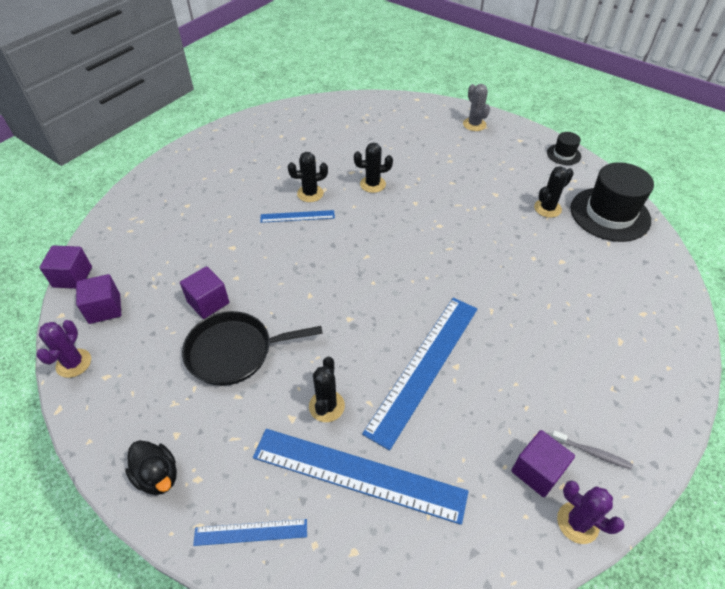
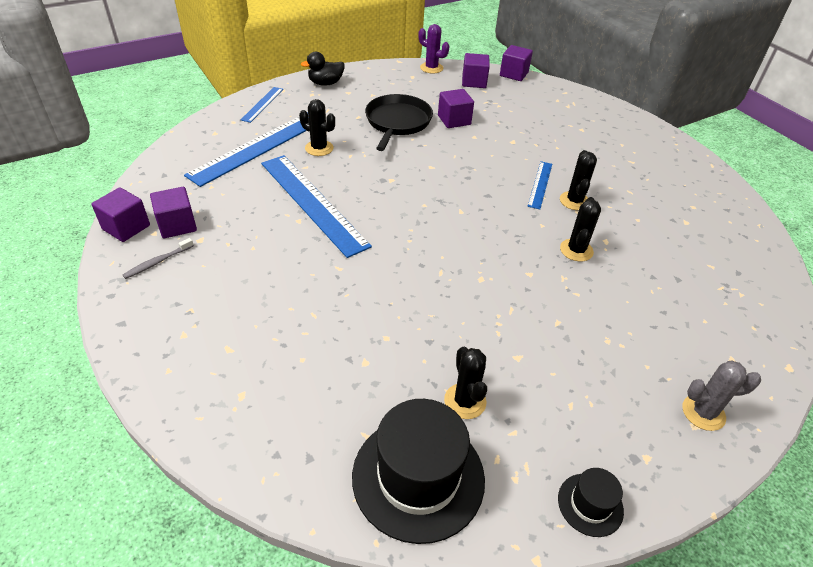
camera: 110 degrees right, 5 degrees down
(577, 522) = (126, 227): purple cactus -> purple cube

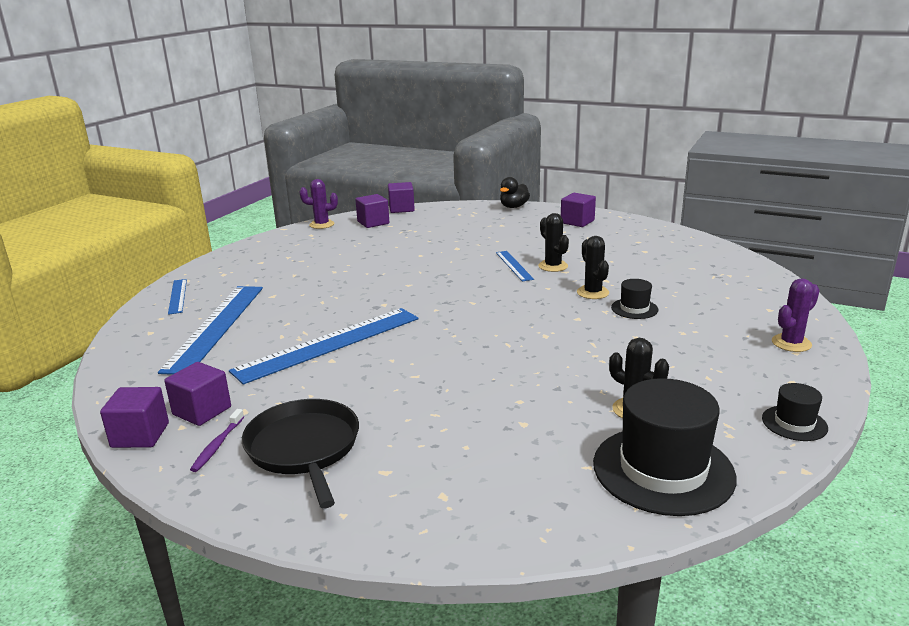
camera: 30 degrees left, 20 degrees down
(157, 262) = (217, 445): grey toothbrush -> purple toothbrush
(312, 203) = (329, 344): blue ruler -> blue ruler turned 60 degrees counterclockwise
(319, 148) = (283, 307): black cactus -> none
(325, 83) = (228, 263): black duck -> black duck (514, 207)
(397, 122) = (338, 267): black pan -> black pan (304, 448)
(454, 120) = (388, 250): purple cube -> purple cube (577, 222)
(594, 288) = (634, 309): none -> black hat
(703, 412) = (791, 343): grey cactus -> purple cactus

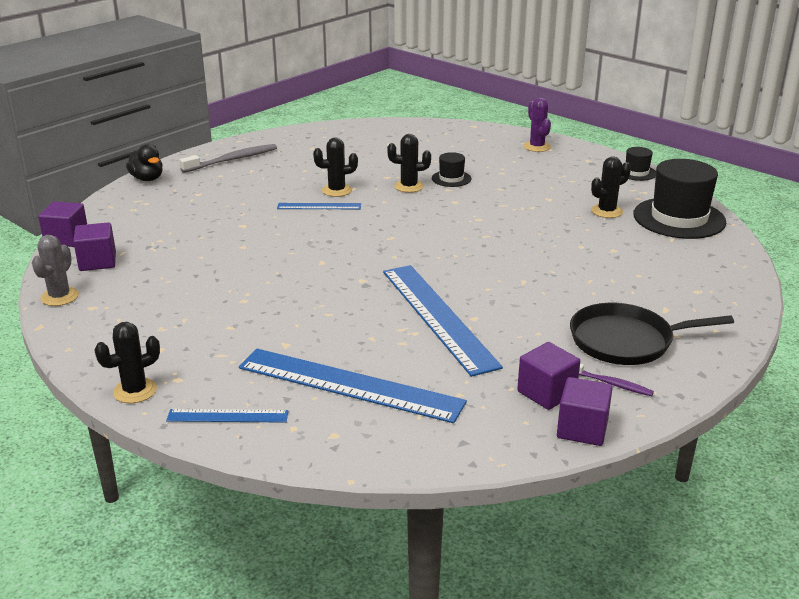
camera: 75 degrees left, 5 degrees up
(209, 266) = (135, 391): none -> black cactus
(322, 224) = (59, 297): purple cactus -> grey cactus
(577, 222) = (232, 160): purple cube -> grey toothbrush

